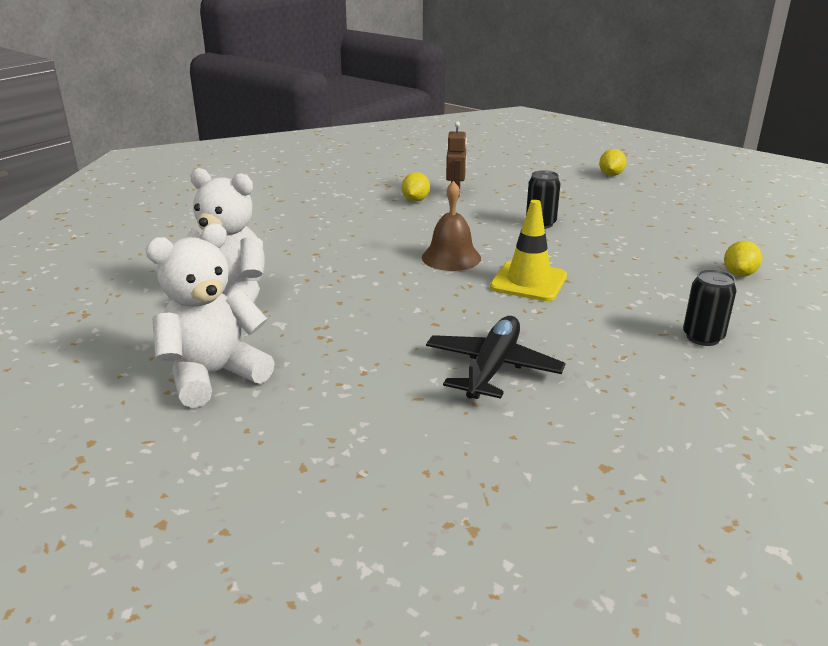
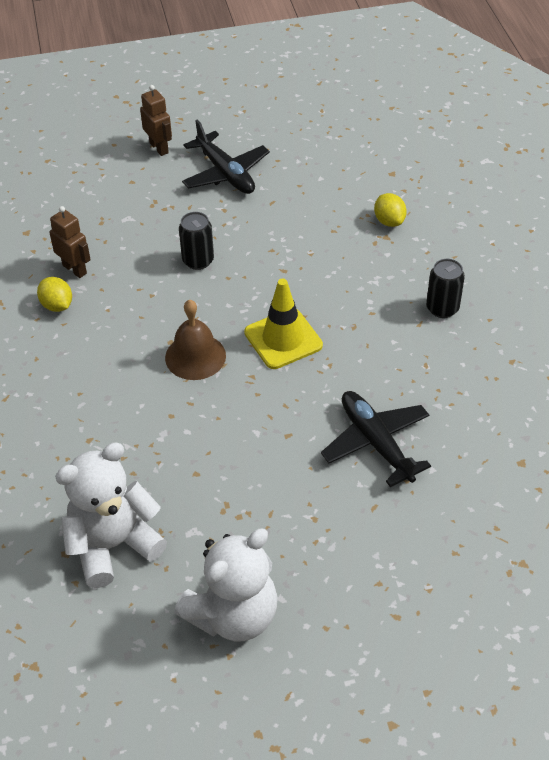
camera: 50 degrees left, 20 degrees up
(213, 375) = (233, 614): white teddy bear -> white teddy bear turned 135 degrees counterclockwise
(611, 175) = (159, 148): yellow lemon -> brown robot
(639, 201) = (226, 173): none -> black plane

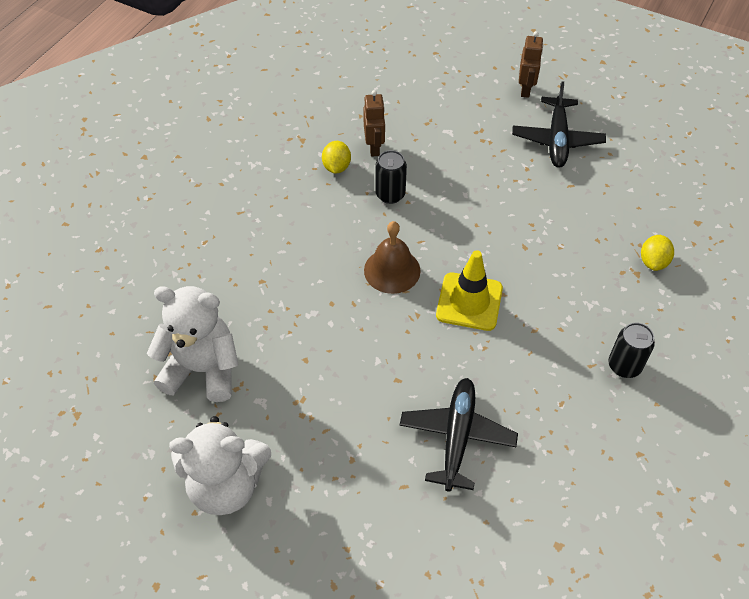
camera: 40 degrees right, 5 degrees up
(198, 261) = (467, 197): black can -> black can (390, 194)

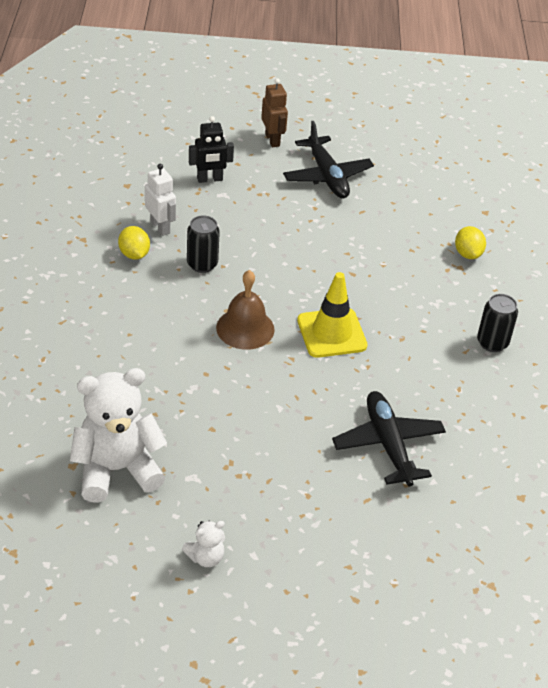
camera: 30 degrees left, 10 degrees down
(226, 485) = (205, 557): white teddy bear -> white teddy bear, size x0.45
(374, 147) = (160, 227): brown robot -> white robot
(445, 113) = (210, 179): none -> black robot

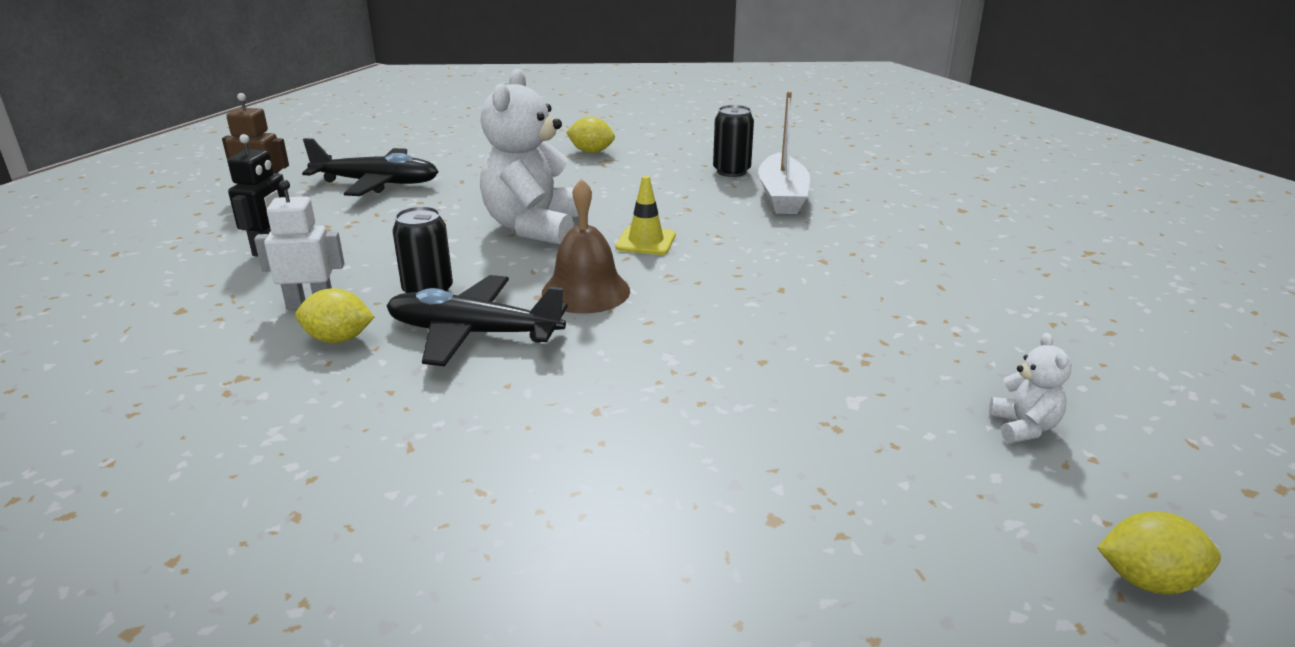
camera: 60 degrees left, 15 degrees down
(92, 613) = (1148, 581): none -> yellow lemon
(117, 470) = (807, 470): white teddy bear -> white teddy bear (534, 227)
(331, 333) = (645, 241): yellow traffic cone -> yellow traffic cone, size x0.64
(388, 444) = (854, 254): black plane -> black plane (473, 333)
(464, 384) = (782, 196): none -> white boat

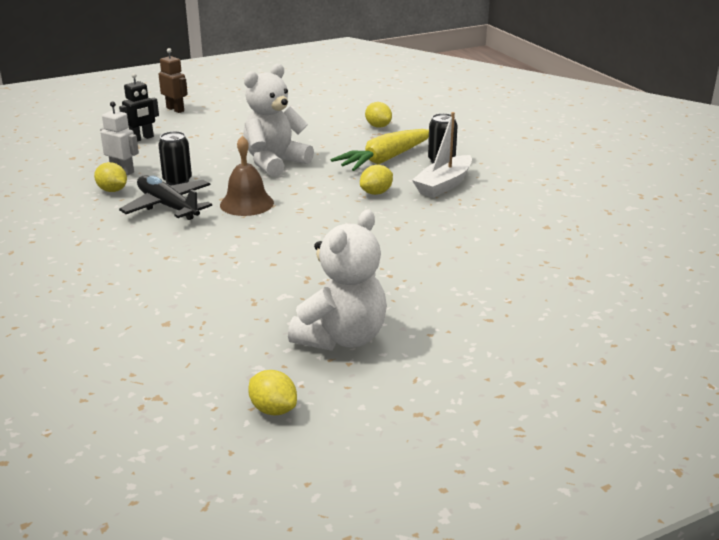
camera: 35 degrees right, 0 degrees up
(377, 183) = (236, 116): black plane -> none
(645, 241) = (319, 187): yellow traffic cone -> none
(667, 186) = (385, 159): none -> yellow carrot
(725, 227) = (376, 193): none -> yellow lemon
(1024, 427) = (342, 338): white teddy bear -> white teddy bear, size x2.24

